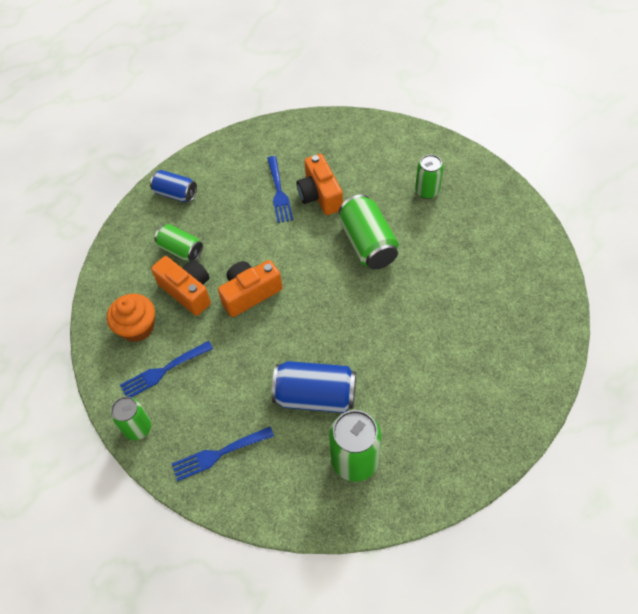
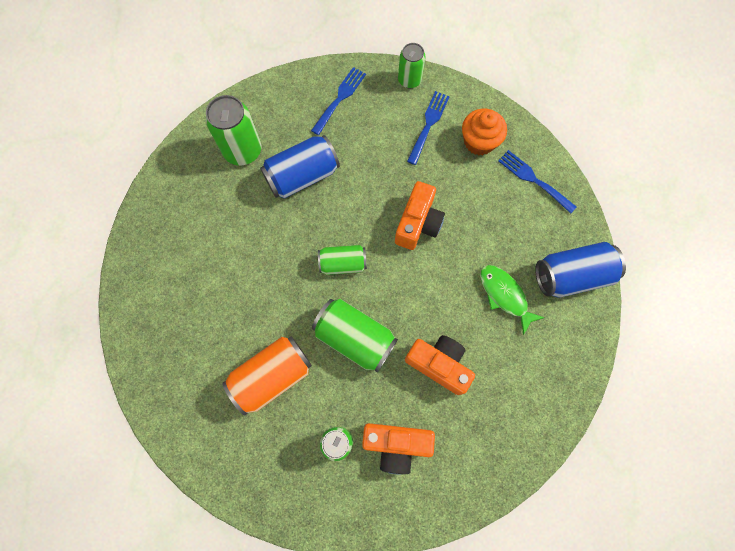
camera: 140 degrees right, 15 degrees up
(176, 194) = (571, 275): blue can -> blue can, size x1.58
(181, 250) = (510, 224): green can -> green can (343, 263)
(187, 291) = (469, 193): orange camera -> orange camera (396, 444)
(234, 208) = (504, 295): none -> green fish
(279, 192) = (480, 342): blue fork -> blue fork (534, 180)
(450, 254) = (272, 376): none -> orange can

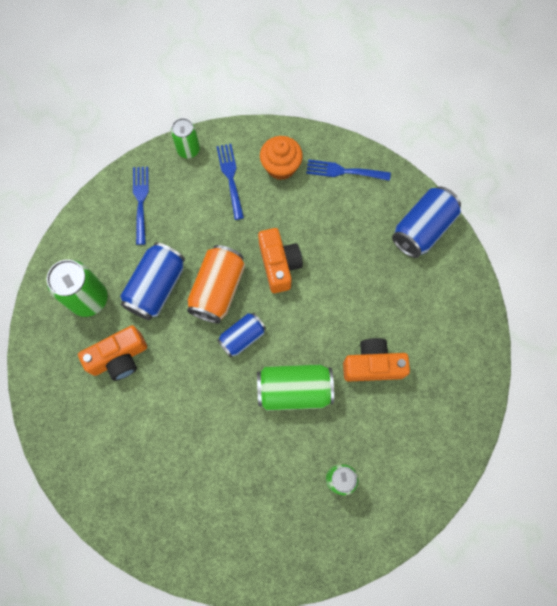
camera: 35 degrees left, 0 degrees up
(272, 376) = (250, 466): orange can -> orange can (218, 290)
(343, 263) = (242, 337): green can -> blue can
(396, 444) = (383, 449): orange camera -> orange camera (119, 358)
(504, 295) = (384, 277): green fish -> none

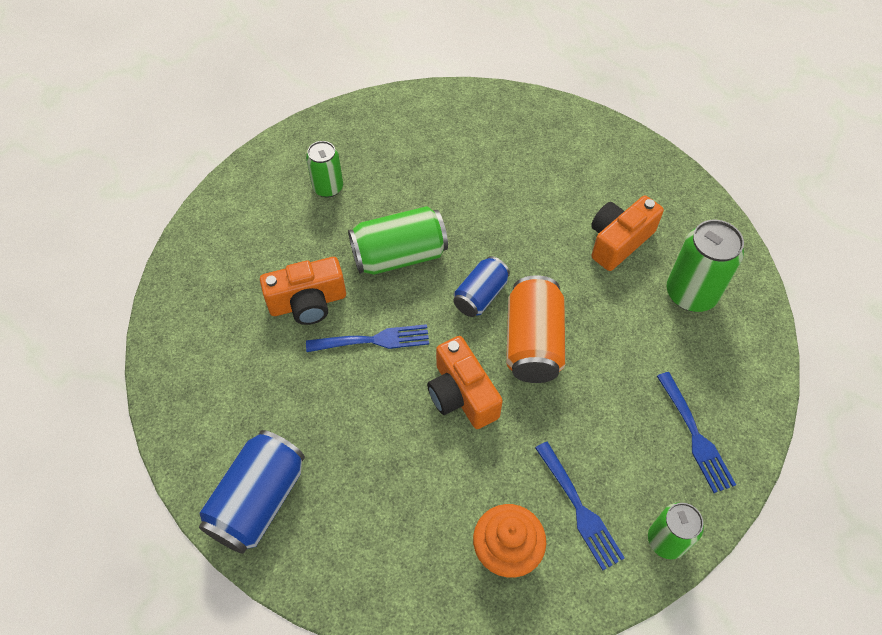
camera: 165 degrees right, 15 degrees down
(157, 287) = (613, 327): blue can -> none
(344, 171) = (400, 570): blue fork -> blue fork (373, 340)

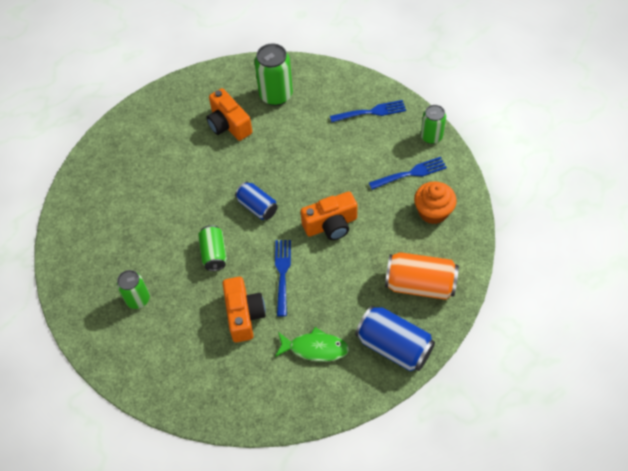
camera: 80 degrees left, 0 degrees up
(258, 394) = (315, 348): none -> green fish
(399, 256) = (214, 253): green can -> green can, size x0.63
(533, 343) = (298, 182): orange can -> orange can (420, 284)

